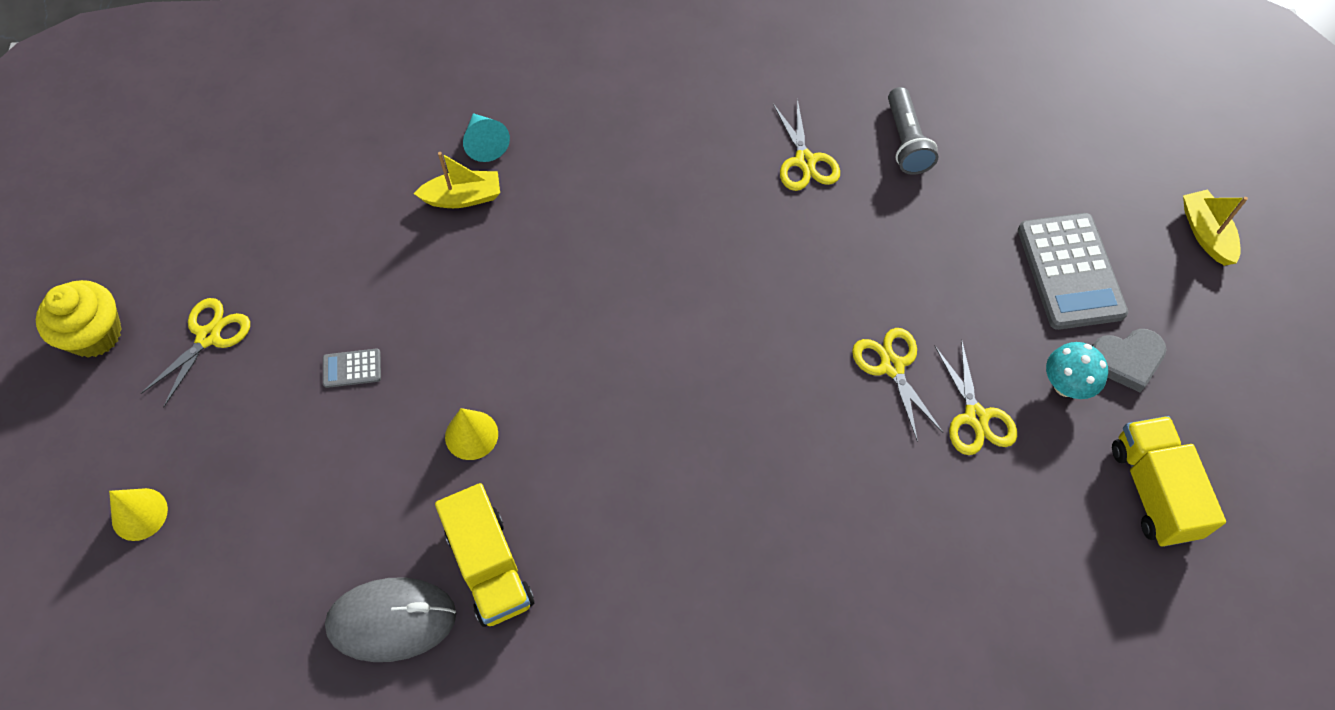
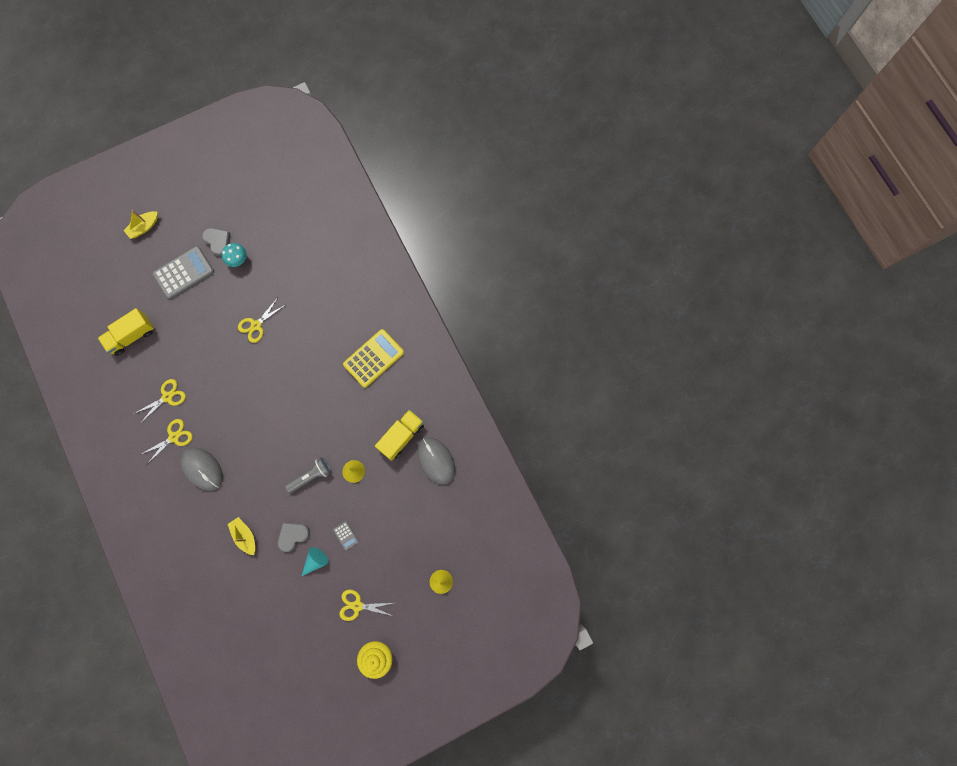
camera: 115 degrees left, 15 degrees up
(412, 276) = (293, 535): none -> grey heart
(485, 143) = (212, 542): turquoise cone -> turquoise cone (315, 561)
(630, 172) = (202, 469): none -> grey mouse
(703, 584) = (374, 358): none -> yellow calculator
(906, 142) = (140, 358): grey flashlight -> grey flashlight (311, 476)
(975, 417) = (265, 288): yellow scissors -> yellow scissors (174, 437)
(1153, 491) = (270, 219): yellow truck -> yellow truck (132, 336)

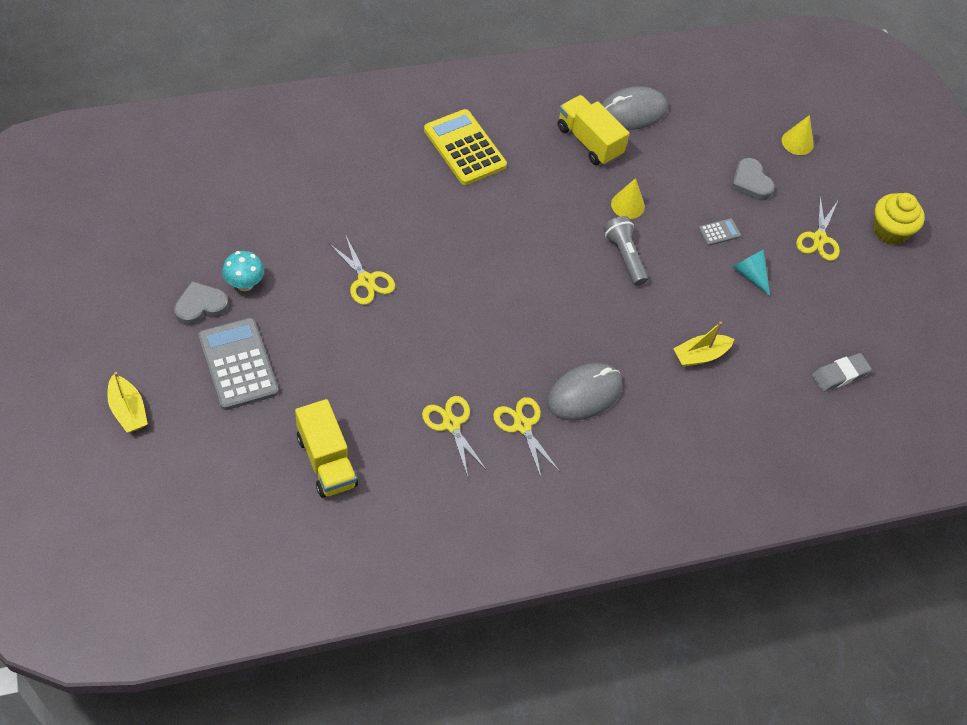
camera: 85 degrees left, 20 degrees down
(249, 629) = (839, 375): none -> grey eraser
(293, 535) = (709, 295): grey heart -> grey heart (750, 182)

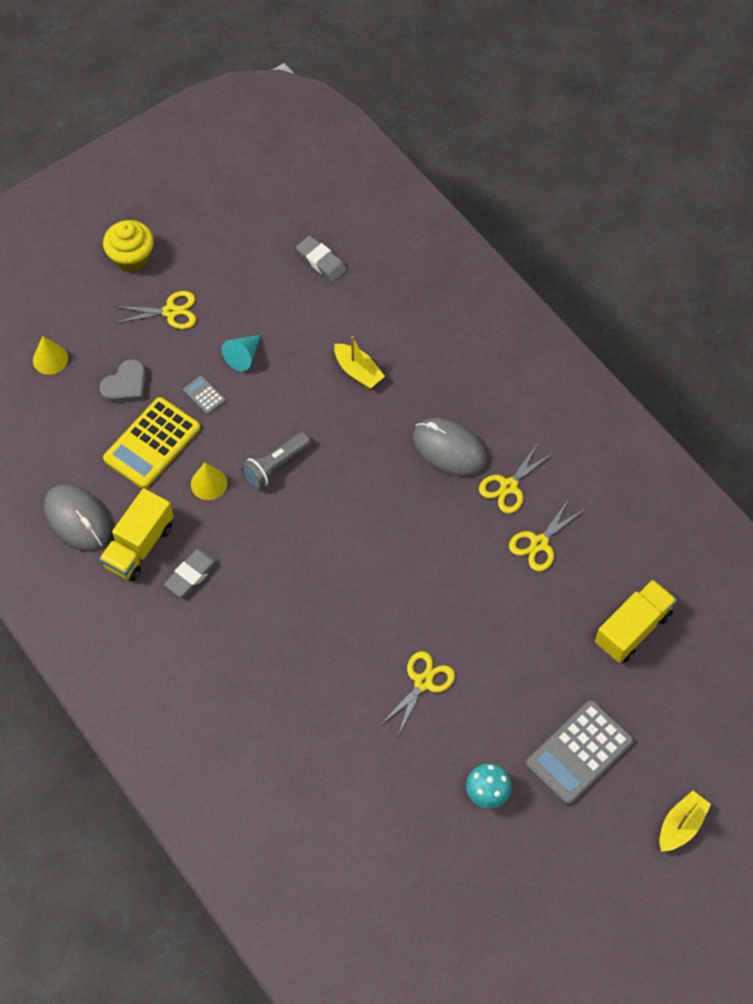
camera: 105 degrees left, 5 degrees up
(201, 306) = (535, 821): grey heart -> none
(465, 148) = (205, 661): yellow calculator -> yellow calculator (152, 443)
(546, 165) = (192, 574): none -> grey eraser

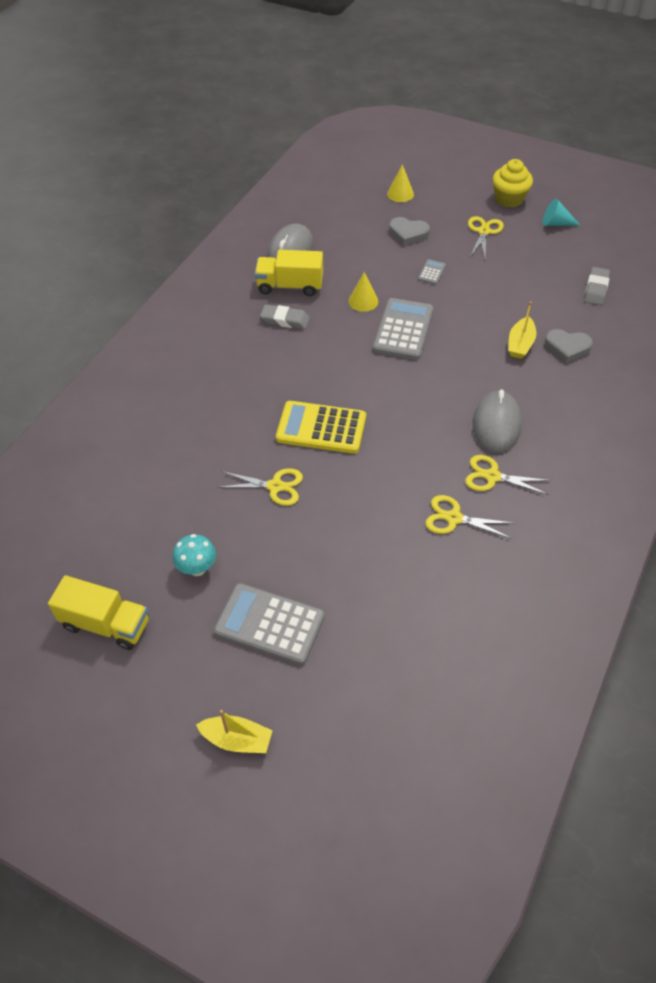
camera: 65 degrees right, 10 degrees down
(152, 443) = (373, 262): yellow calculator -> yellow calculator (321, 428)
(170, 311) = (484, 232): yellow scissors -> yellow scissors turned 135 degrees counterclockwise
(243, 356) = (480, 279): turquoise cone -> turquoise cone (556, 223)
(275, 466) = (403, 330): grey flashlight -> grey calculator
(386, 334) = (567, 347): none -> grey heart
(632, 629) = (417, 622): yellow truck -> yellow truck (106, 624)

